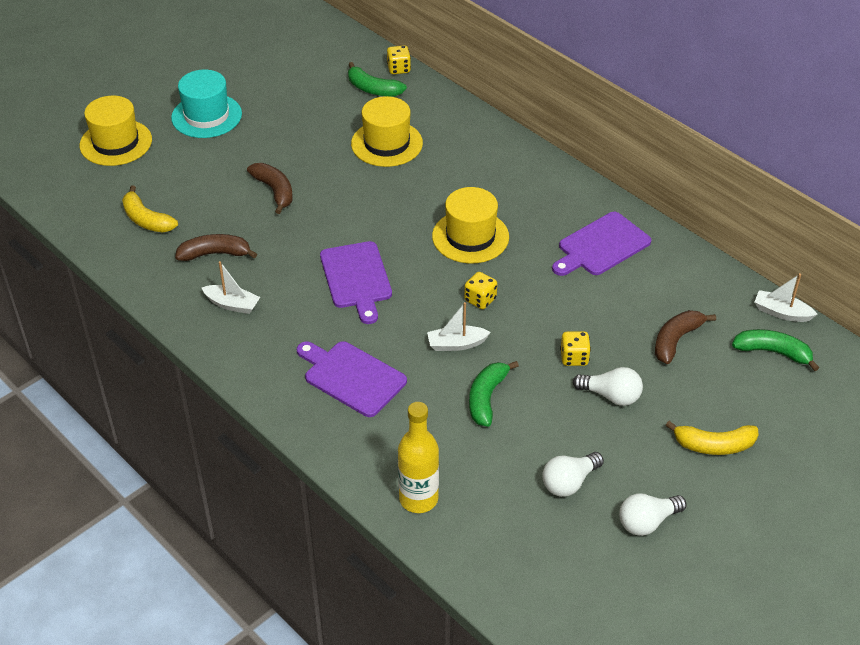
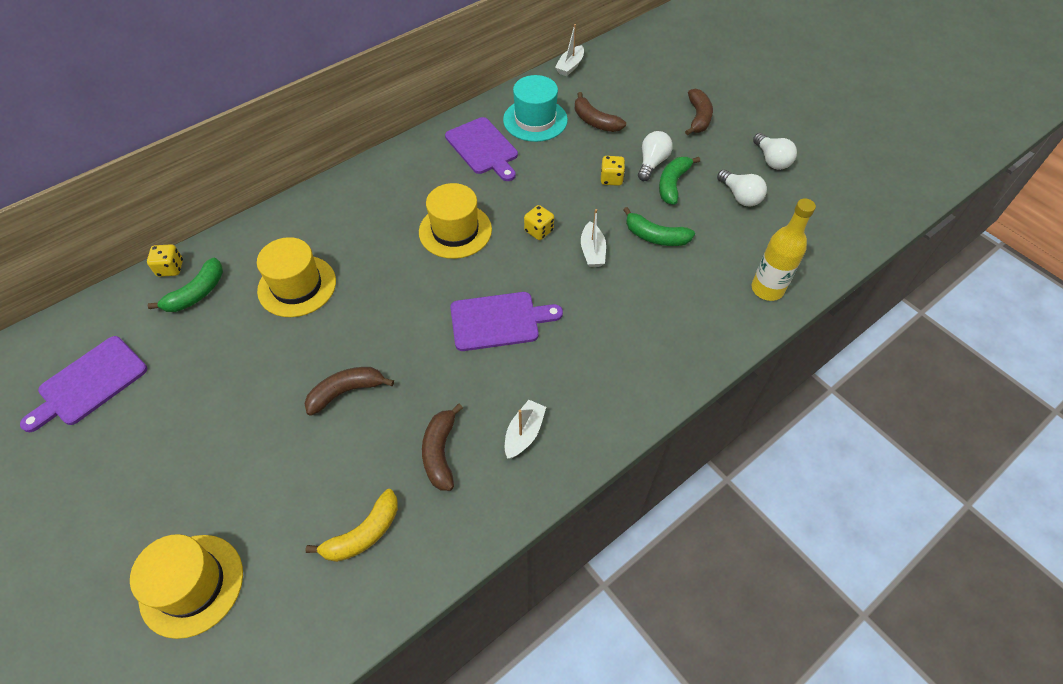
camera: 85 degrees left, 10 degrees up
(206, 116) = (177, 468): turquoise hat -> turquoise hat (535, 120)
(351, 377) = (631, 330): purple cutting board -> purple cutting board (89, 383)
(714, 445) = (698, 118): yellow banana -> brown banana
(773, 352) = (609, 76): green banana -> green banana (672, 184)

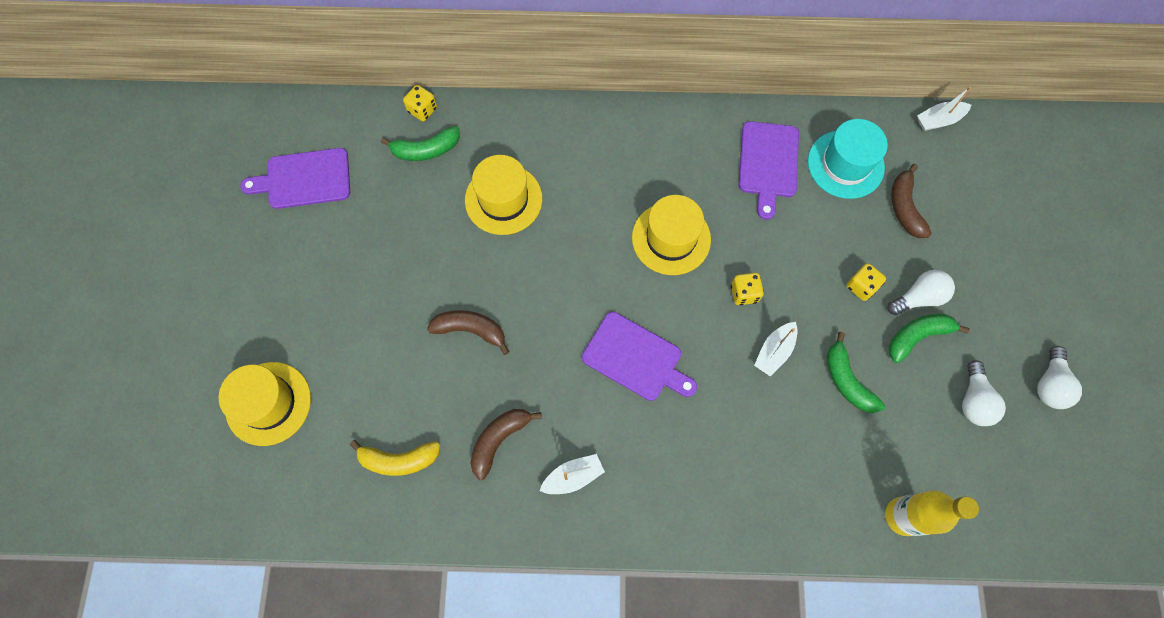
camera: 40 degrees right, 15 degrees up
(698, 118) = (1018, 278): brown banana -> none

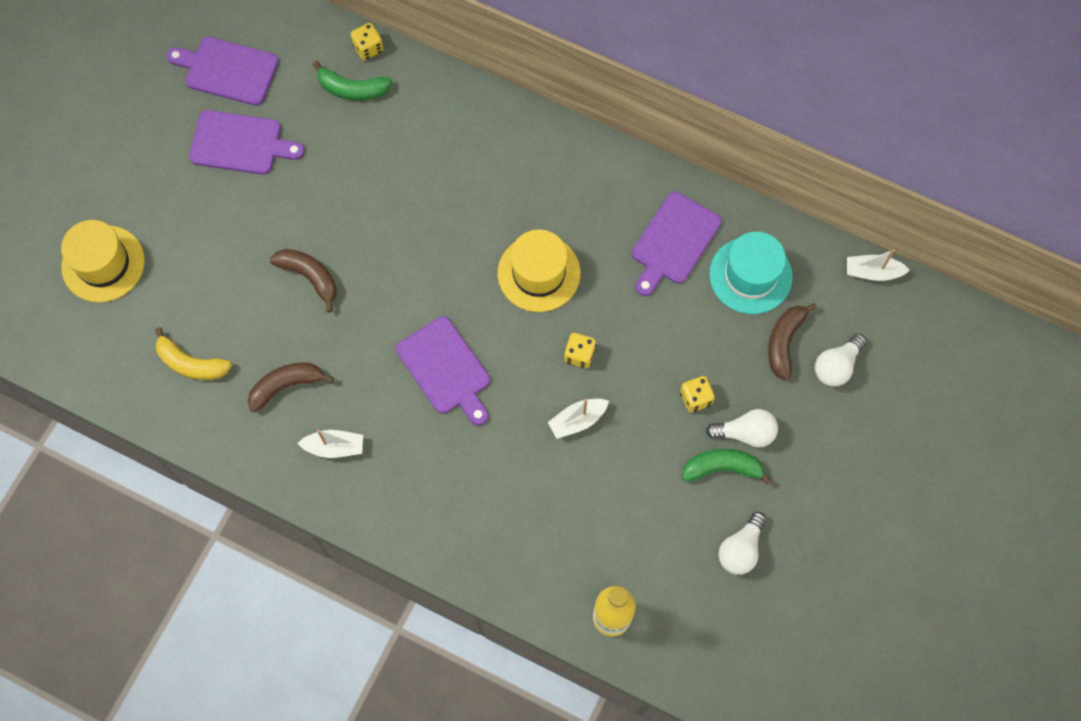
camera: 25 degrees right, 0 degrees up
(347, 238) = (240, 143): none -> purple cutting board
(503, 199) = (400, 168): yellow hat -> none
(847, 380) = (630, 477): green banana -> none
(1049, 384) = (824, 568): white light bulb -> white light bulb (836, 366)

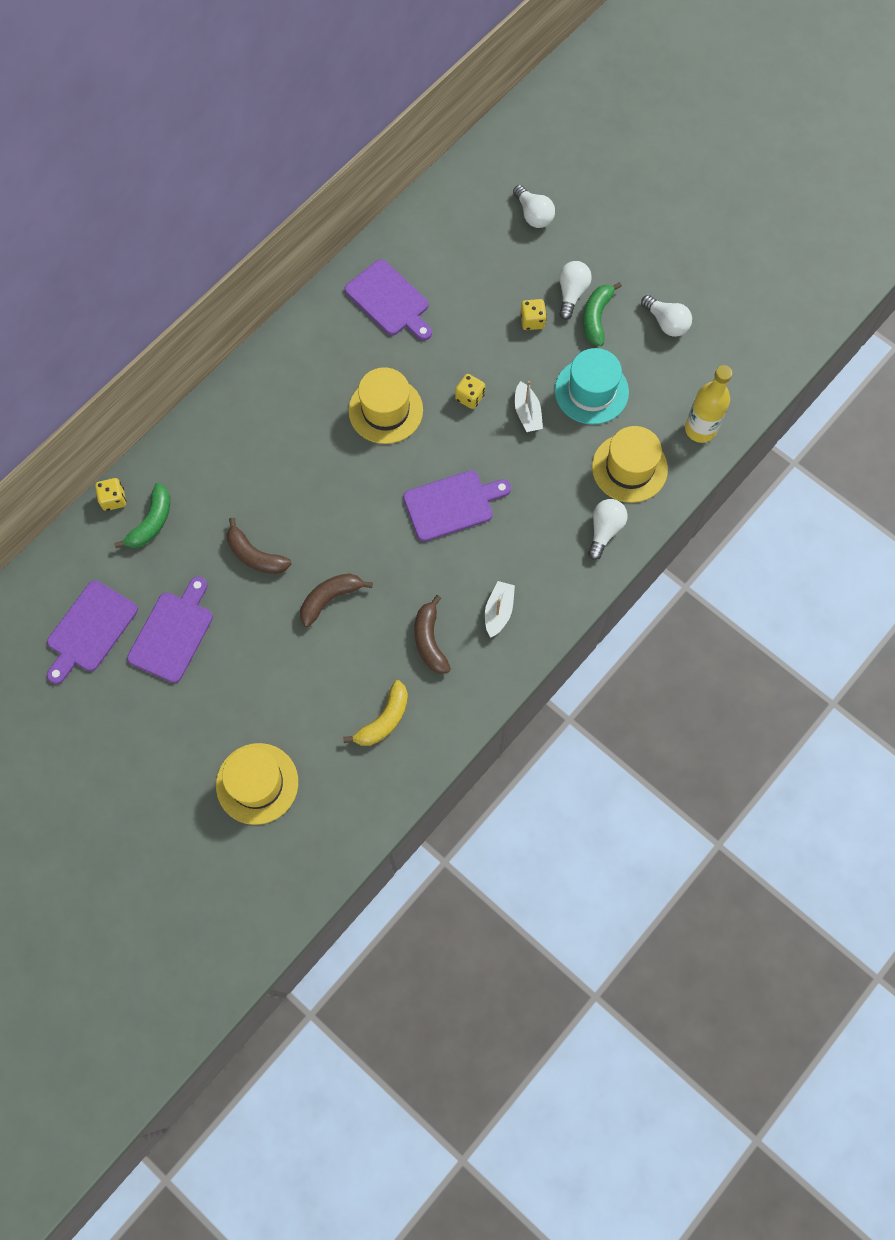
camera: 75 degrees left, 0 degrees up
(456, 537) = (604, 530): none -> white light bulb
(540, 547) = (629, 468): none -> yellow hat
(750, 275) = (437, 253): turquoise hat -> turquoise hat (591, 391)
(784, 342) = (502, 245): brown banana -> brown banana (255, 555)
(872, 272) = (461, 167): white boat -> none

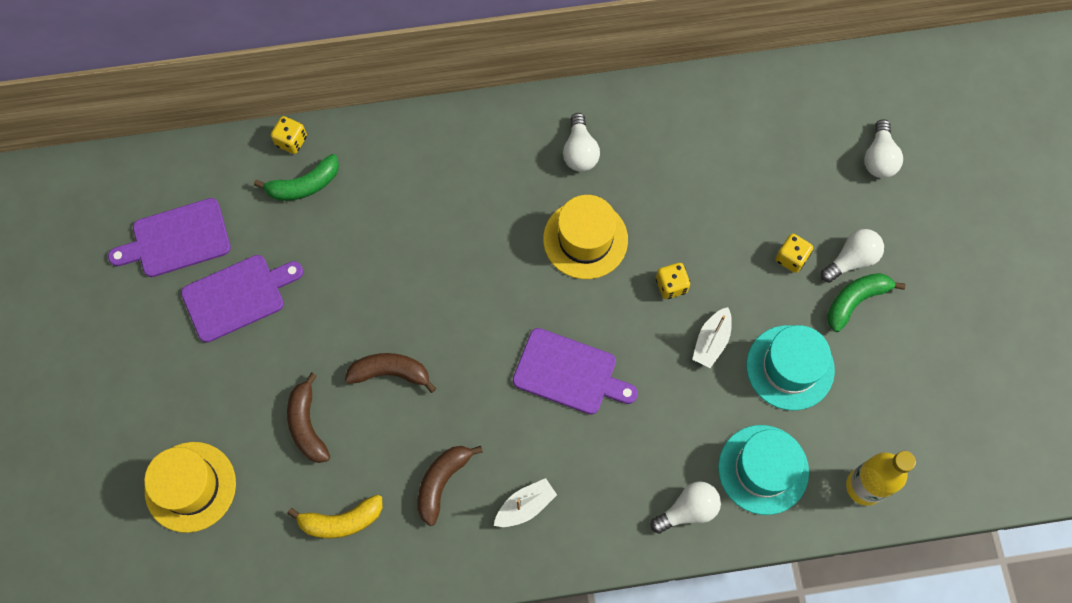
camera: 40 degrees right, 0 degrees up
(255, 555) = (362, 283): brown banana -> brown banana (307, 425)
(389, 300) = (675, 141): purple cutting board -> none
(629, 468) = (763, 469): yellow hat -> turquoise hat
(666, 323) = (920, 357): white light bulb -> white light bulb (580, 151)

